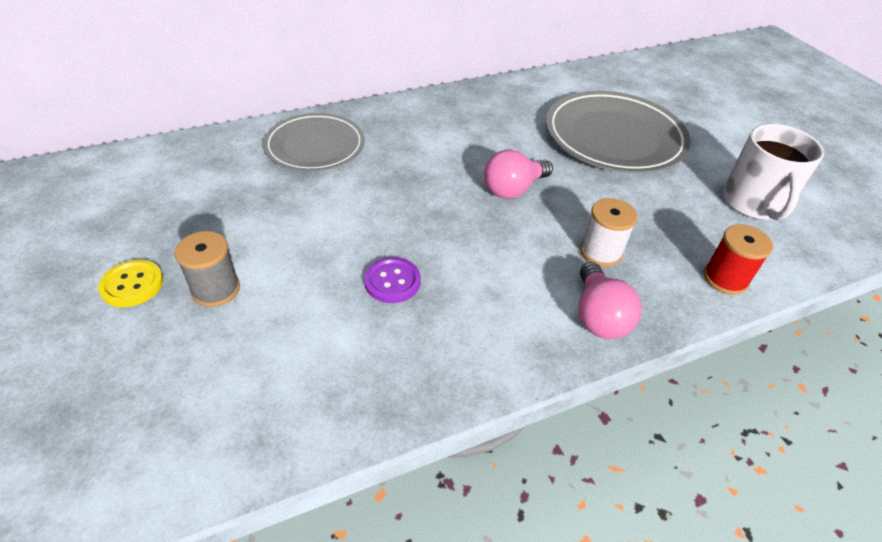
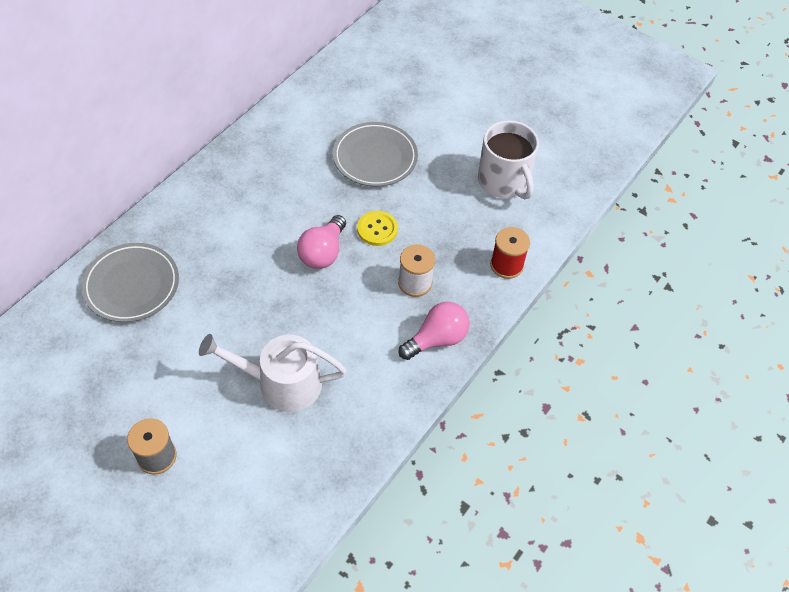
camera: 30 degrees left, 10 degrees up
(132, 285) = (89, 486): yellow button -> yellow button (377, 229)
(392, 281) = (282, 383): purple button -> white watering can
(598, 316) = (437, 339): pink light bulb -> pink light bulb turned 90 degrees counterclockwise
(614, 138) = (375, 157): grey plate -> grey plate, size x0.66

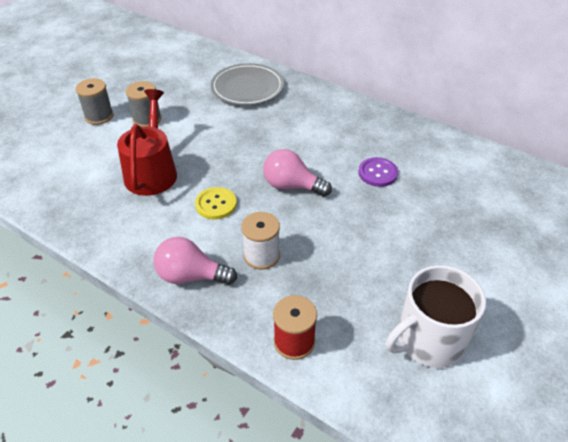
camera: 90 degrees right, 10 degrees down
(176, 397) = (147, 119): none -> grey spool
(282, 383) = (152, 172): white watering can -> red watering can
(312, 181) = (377, 173): none -> purple button
(375, 157) = (425, 216): grey plate -> none
(377, 229) = (327, 223): yellow button -> yellow button (216, 204)
(437, 339) = (191, 276): pink light bulb -> pink light bulb turned 135 degrees clockwise

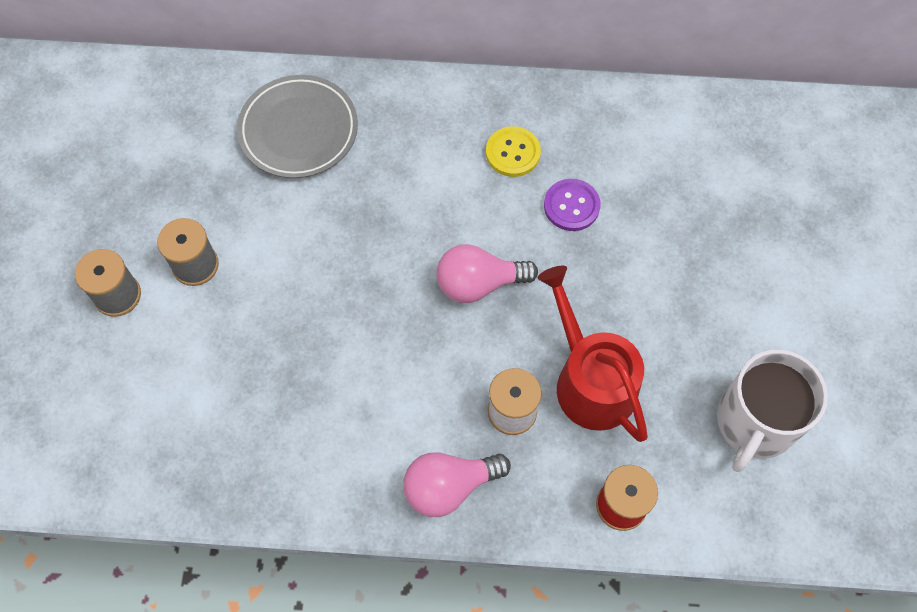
camera: 30 degrees left, 20 degrees up
(152, 172) = (277, 356): red watering can -> red watering can (590, 381)
(216, 204) = (403, 364): yellow button -> yellow button (513, 153)

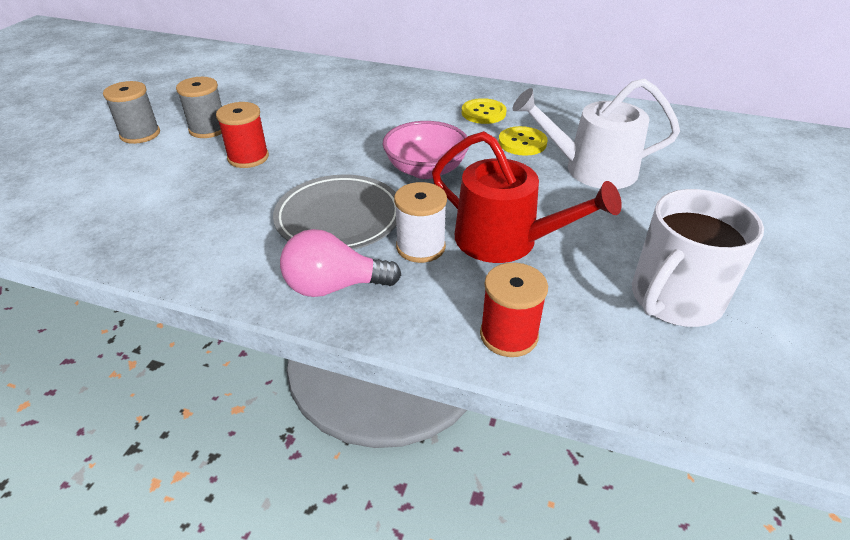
camera: 15 degrees right, 25 degrees down
(271, 309) = (248, 157): none -> red spool
(298, 130) = (327, 84): grey plate -> grey plate (339, 218)
(479, 283) = (426, 169): pink light bulb -> pink bowl
(571, 206) = (522, 143): purple button -> yellow button
(590, 381) = (505, 240): red watering can -> red watering can turned 135 degrees clockwise
(655, 240) = (592, 169): none -> white watering can

